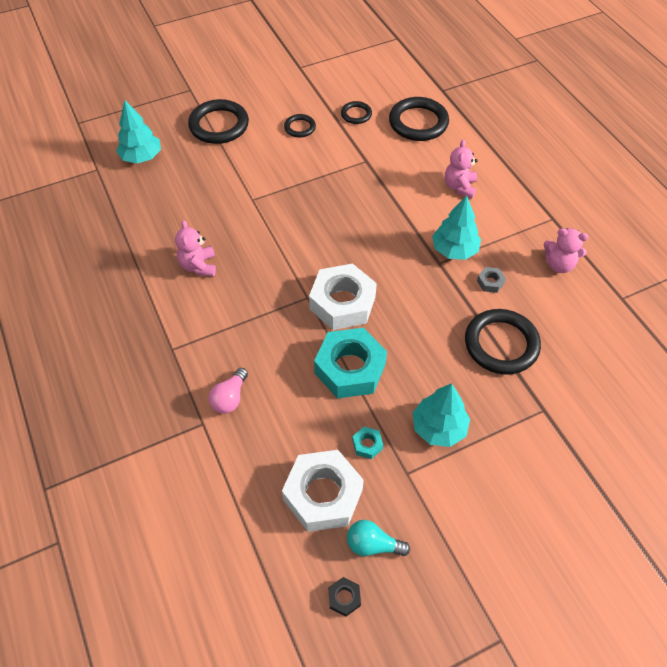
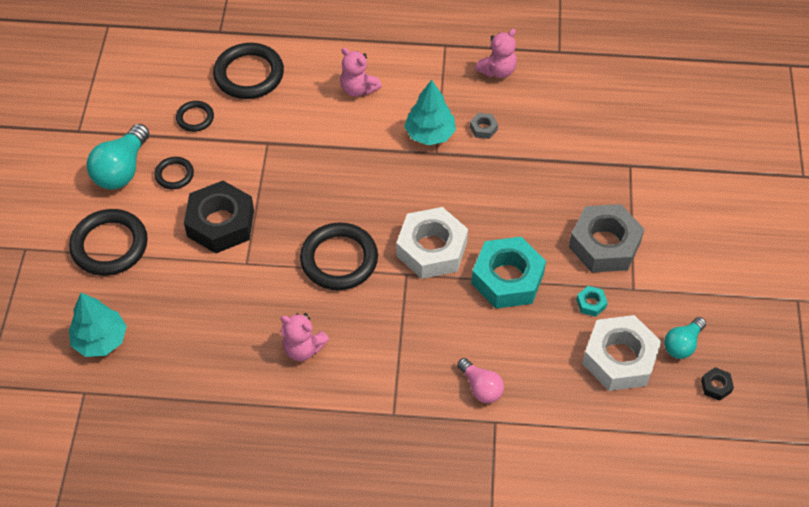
camera: 60 degrees left, 0 degrees up
(276, 170) = (220, 223): none -> black nut
(284, 101) = (122, 169): none -> turquoise light bulb
(438, 427) = (604, 244): turquoise tree -> grey nut
(501, 344) = (551, 157): black ring -> black ring (339, 259)

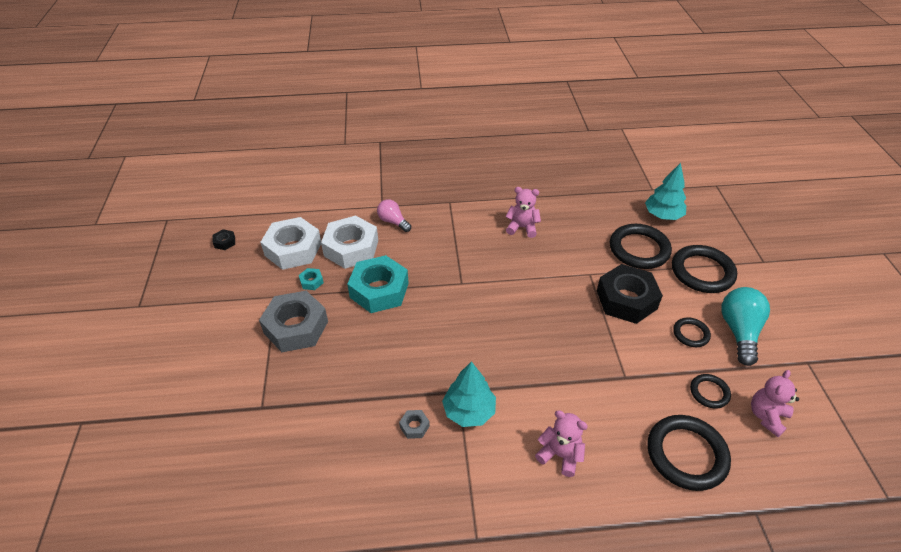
camera: 170 degrees right, 10 degrees down
(339, 259) = (518, 286): black ring -> black ring (639, 249)
(432, 249) = (445, 304): white nut -> white nut (351, 248)
(497, 71) = (406, 508): pink teddy bear -> pink teddy bear (766, 416)
(682, 344) = (243, 264): turquoise light bulb -> none

